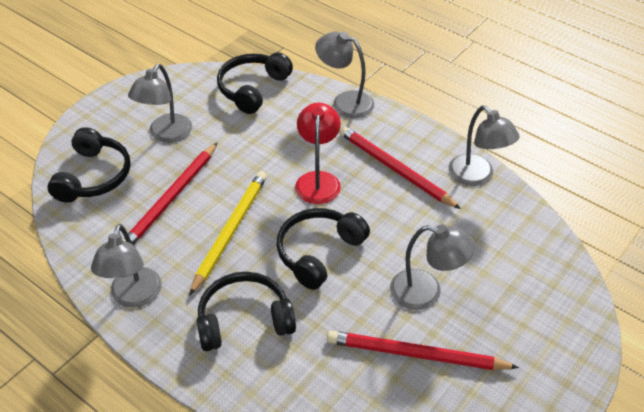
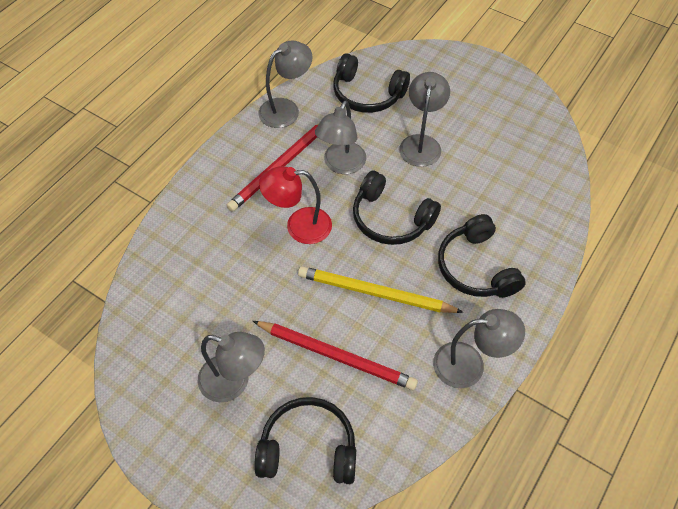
camera: 95 degrees left, 10 degrees up
(252, 89) = (153, 301): black headphones -> black headphones (367, 94)
(345, 102) = (180, 211): grey lamp -> grey lamp (341, 165)
(416, 354) = (482, 149): red pencil -> none

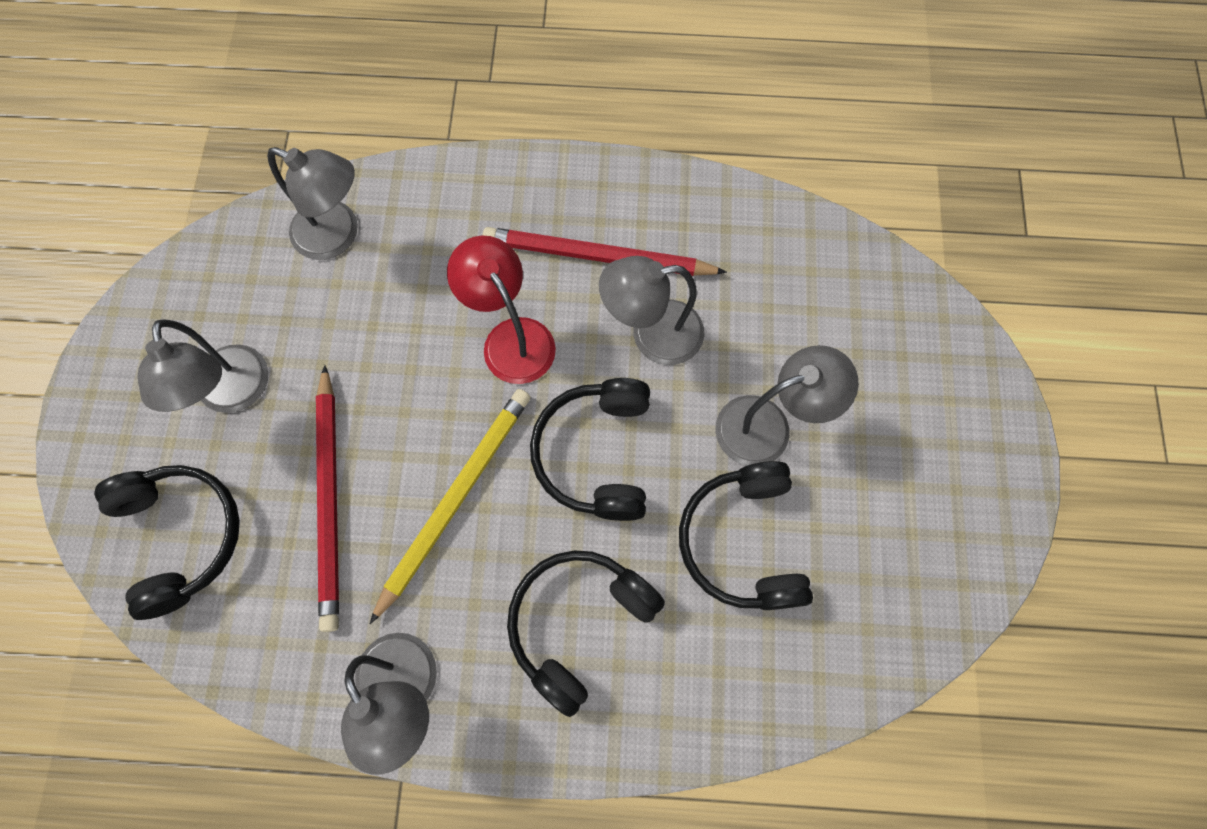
camera: 60 degrees right, 15 degrees up
(286, 109) = (707, 205): grey lamp -> grey lamp (338, 235)
(367, 94) = (813, 297): black headphones -> black headphones (742, 541)
(375, 293) = (455, 498): yellow pencil -> yellow pencil turned 45 degrees clockwise

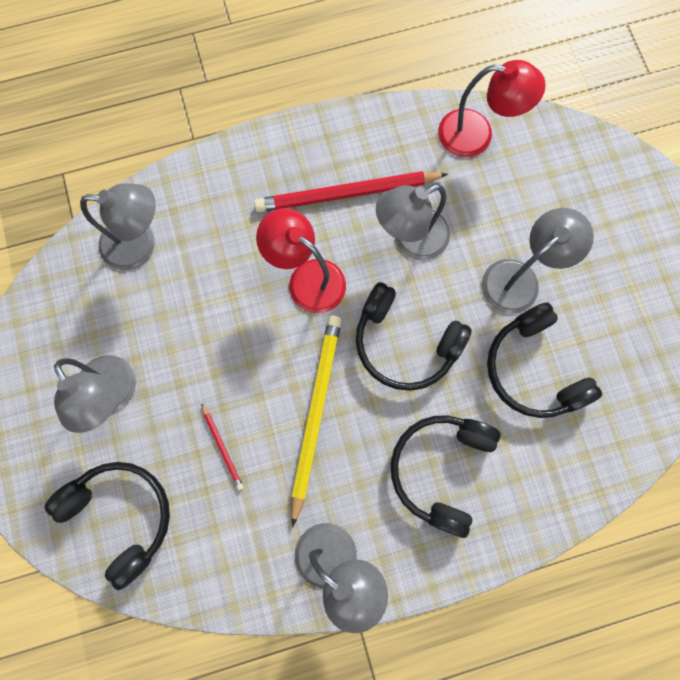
camera: 20 degrees left, 5 degrees up
(330, 499) = (222, 447): red pencil -> red pencil, size x0.45
(596, 454) = (404, 343): black headphones -> black headphones turned 45 degrees counterclockwise
(781, 239) = (477, 135): none -> red lamp

